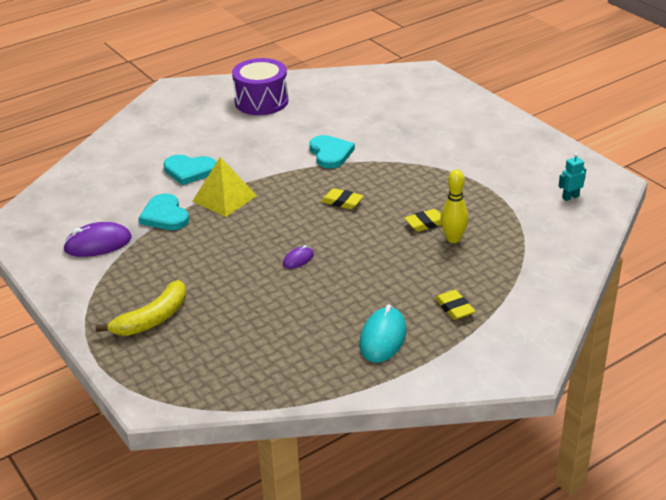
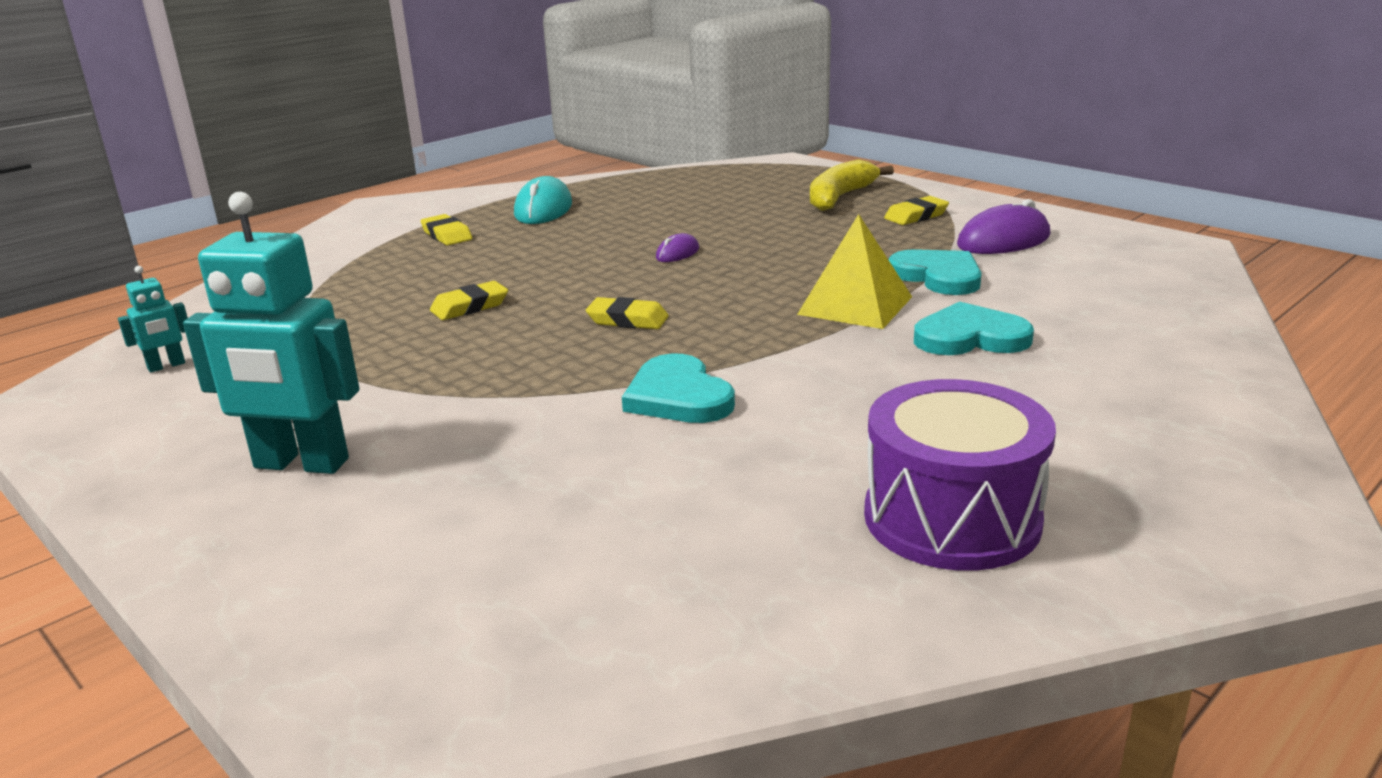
camera: 170 degrees right, 10 degrees down
(122, 282) = (916, 216): none -> yellow eraser
(453, 239) = (427, 293): yellow bowling pin -> none
(477, 139) = (301, 464): none -> turquoise robot

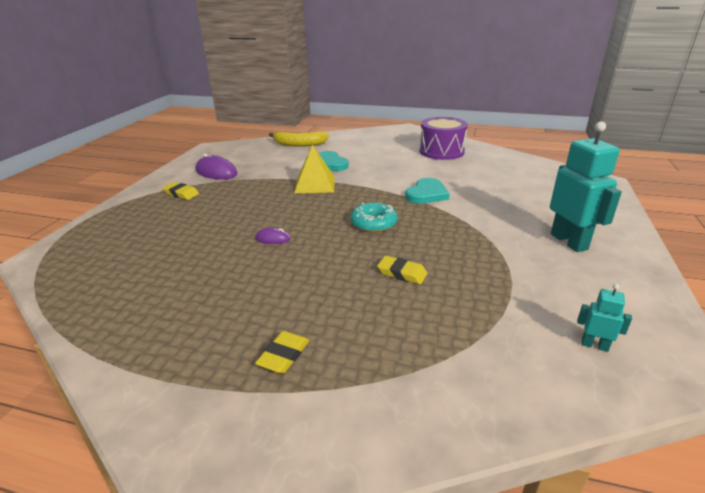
camera: 120 degrees left, 5 degrees up
(543, 209) = (192, 331): turquoise mouse -> none
(627, 320) = (373, 223): yellow eraser -> turquoise donut
(840, 197) = (145, 218): yellow banana -> yellow banana (299, 144)
(938, 276) = (270, 176): turquoise heart -> none

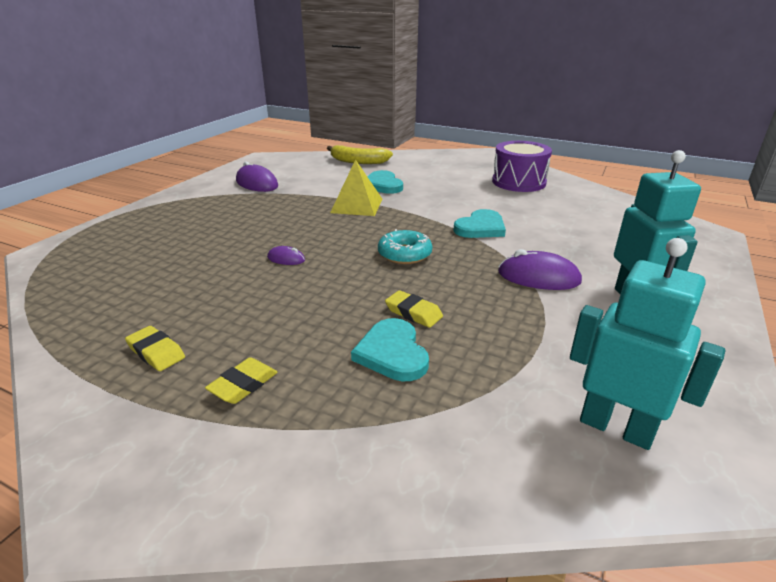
camera: 10 degrees right, 0 degrees up
(181, 194) = (211, 202): yellow eraser -> yellow eraser (156, 352)
(399, 310) = (392, 353): none -> turquoise heart
(489, 231) = (538, 277): none -> purple mouse
(594, 345) = (616, 427): turquoise robot -> turquoise robot, size x2.17

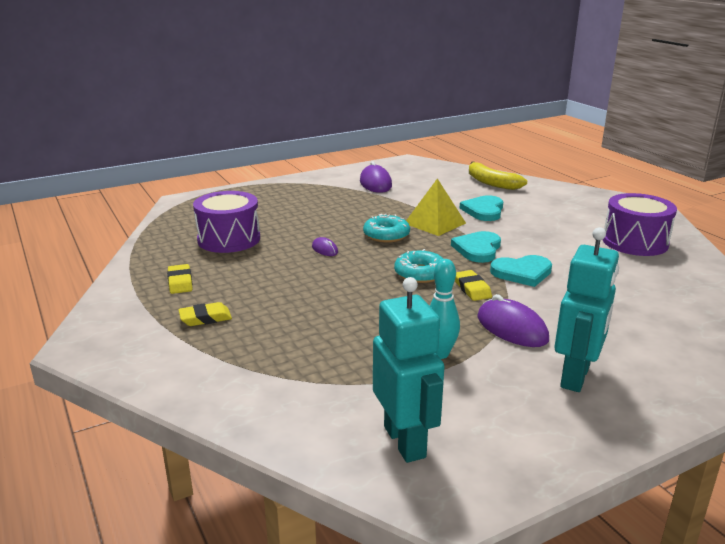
camera: 35 degrees right, 5 degrees down
(161, 280) = (229, 239): none -> purple drum
(328, 228) = (386, 235): none -> turquoise donut
(392, 353) = (315, 336): turquoise heart -> turquoise heart (478, 249)
(413, 313) = (366, 317): yellow eraser -> yellow eraser (472, 289)
(520, 323) = (440, 354): none -> turquoise bowling pin

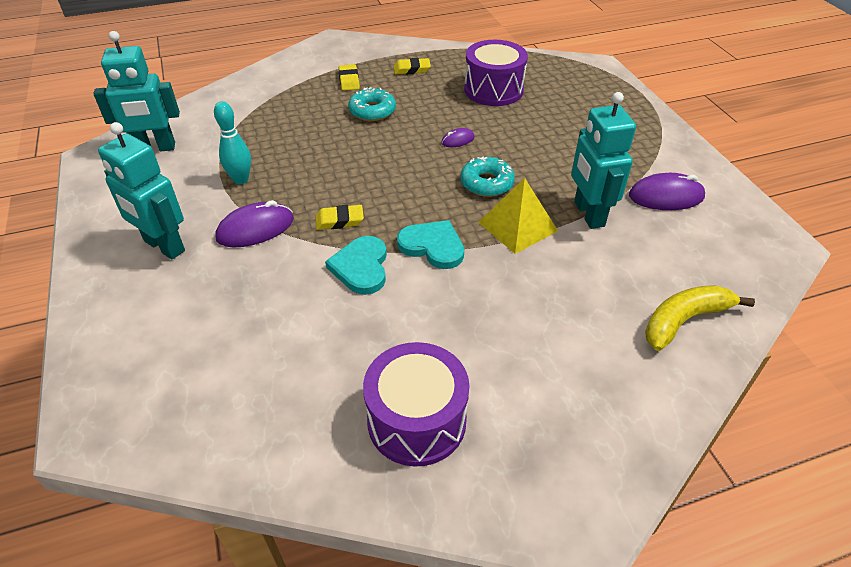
camera: 100 degrees right, 20 degrees up
(407, 203) = (588, 214): none -> turquoise robot
(420, 273) = (385, 192): turquoise donut -> turquoise donut (372, 111)
(484, 210) = (558, 281): turquoise heart -> none

